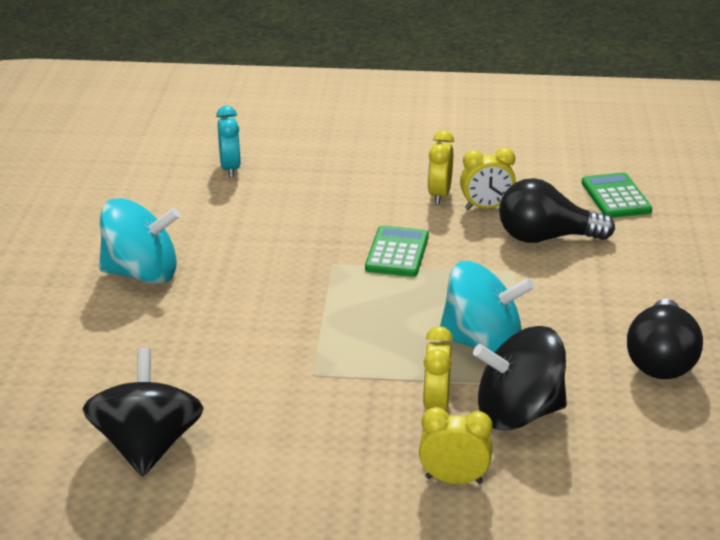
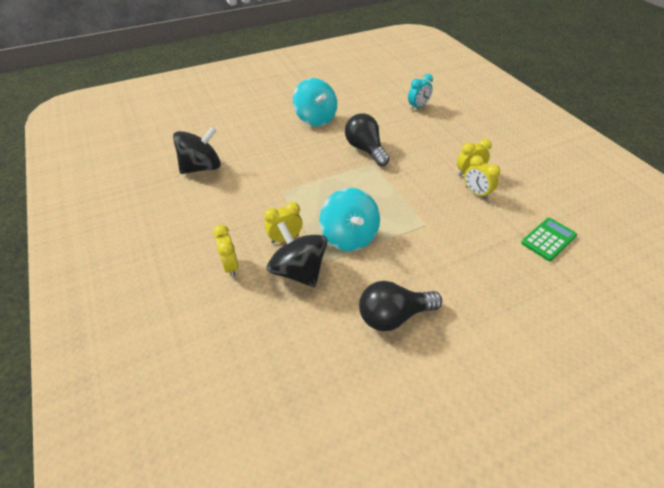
camera: 60 degrees right, 15 degrees up
(397, 253) = (401, 179): green calculator -> none
(546, 238) = (471, 225): black light bulb -> black light bulb (365, 150)

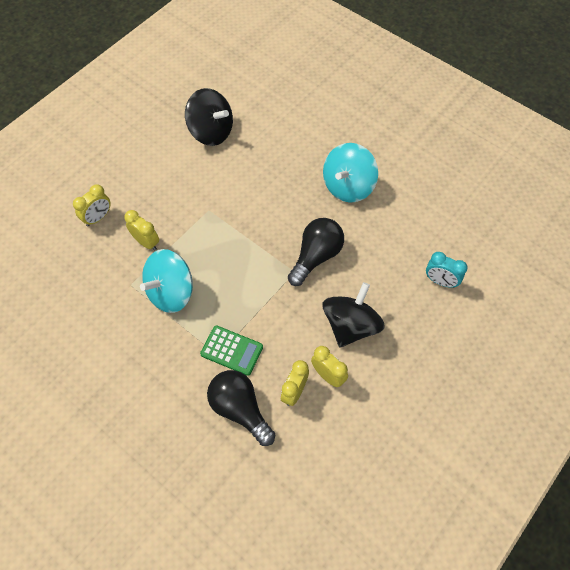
camera: 65 degrees right, 15 degrees up
(298, 271) = (112, 270): black spinning top -> black spinning top (350, 326)
(393, 316) = (89, 362): black light bulb -> black light bulb (240, 409)
(548, 239) = (248, 484): green calculator -> green calculator (231, 350)

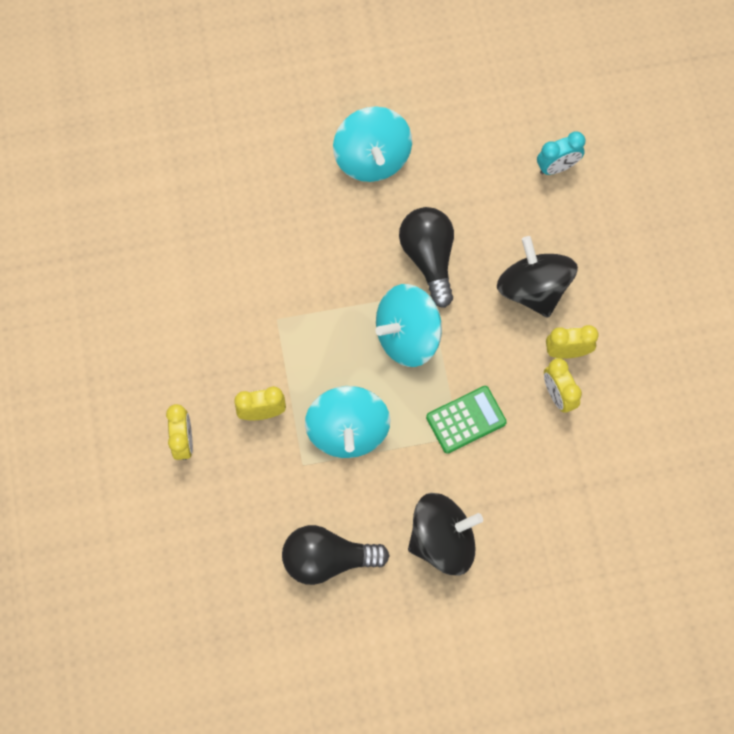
camera: 50 degrees left, 10 degrees up
(211, 132) = (170, 238): black spinning top -> black spinning top (442, 540)
(240, 409) = (535, 458): black light bulb -> black light bulb (327, 559)
(257, 280) = (407, 336): none -> turquoise spinning top

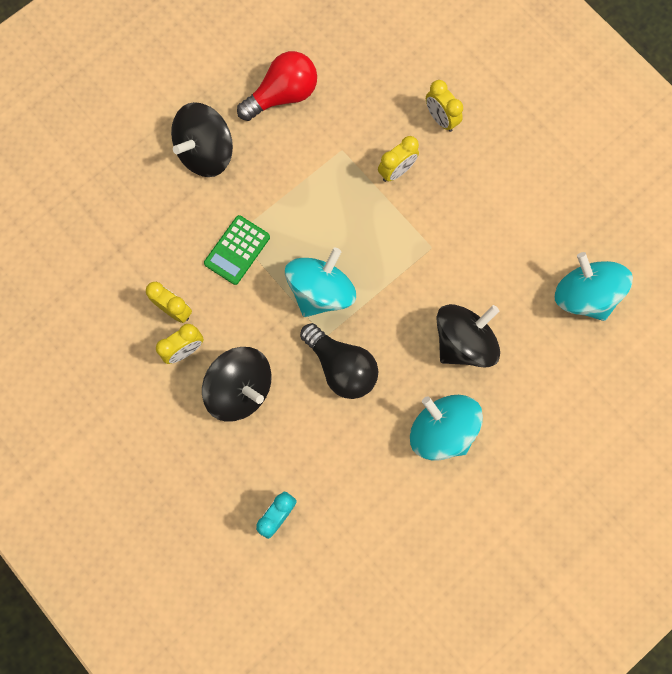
camera: 150 degrees right, 5 degrees up
(304, 219) = (463, 342): none -> black spinning top
(327, 559) = (282, 95): black light bulb -> red light bulb
(348, 430) = (323, 193): turquoise spinning top -> turquoise spinning top (584, 295)

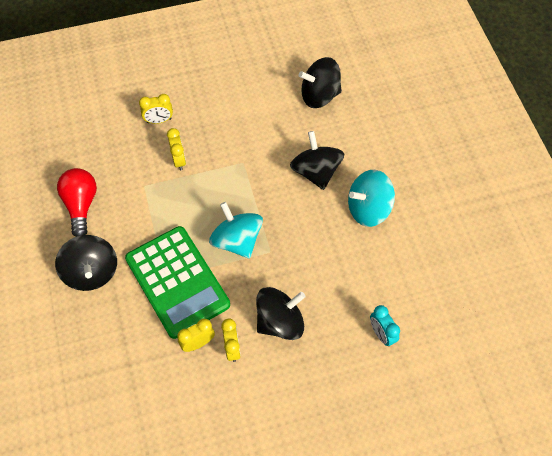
camera: 65 degrees left, 15 degrees down
(237, 250) = (177, 282): green calculator -> green calculator, size x2.10
(341, 367) = (296, 250): black light bulb -> none
(584, 295) = (319, 95): turquoise spinning top -> black spinning top

